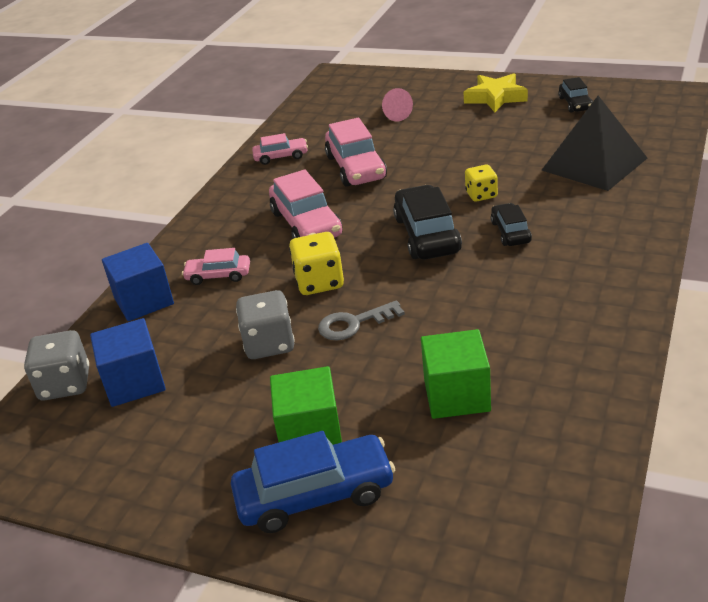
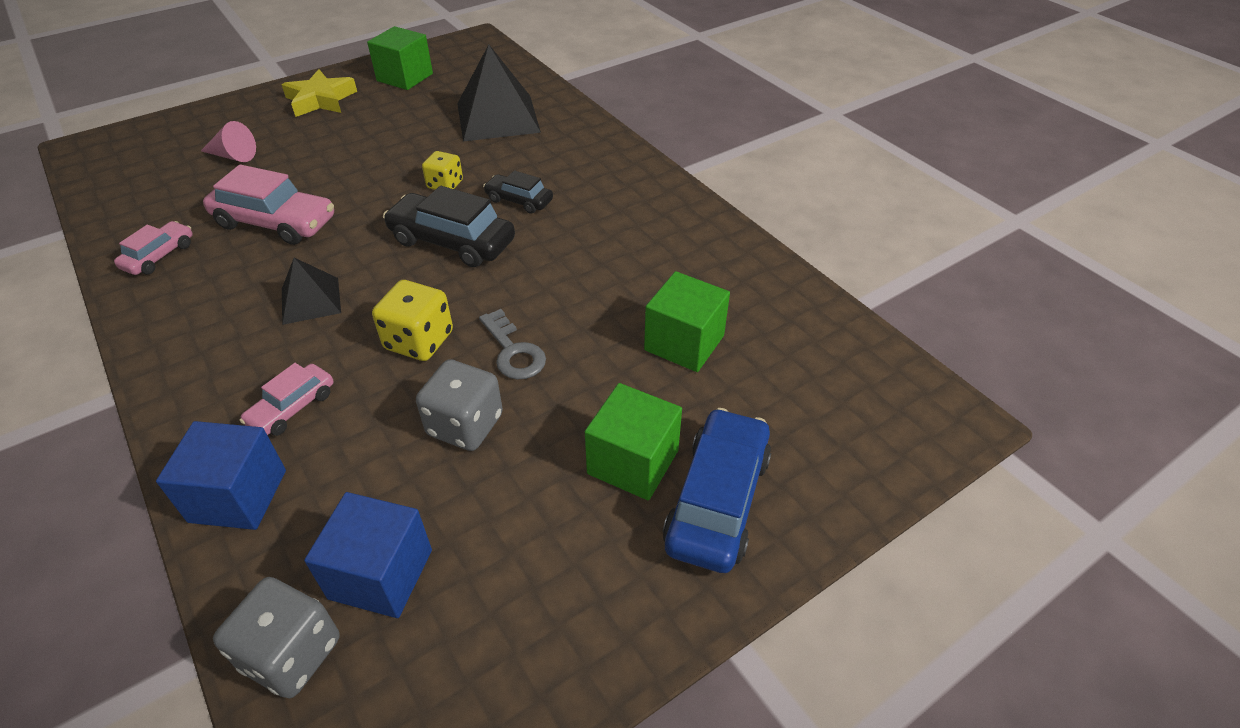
camera: 60 degrees left, 10 degrees up
(306, 224) = (310, 300): pink car -> black pyramid
(353, 324) = (513, 351): grey key -> grey key turned 45 degrees counterclockwise
(575, 103) = (405, 77): black car -> green cube

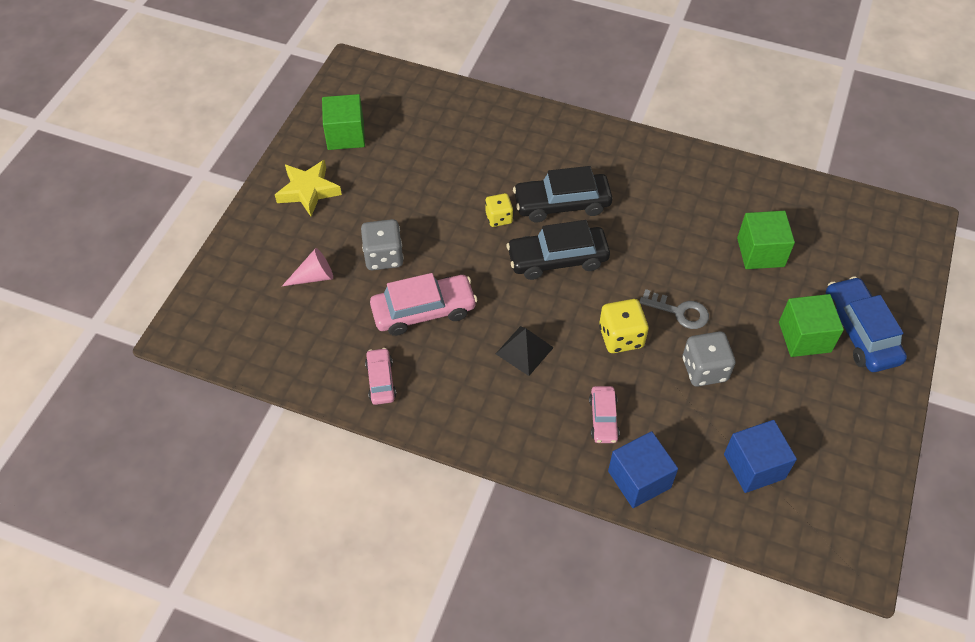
camera: 35 degrees left, 10 degrees up
(291, 654) = (758, 524): grey dice -> grey dice (383, 256)
(498, 117) = (464, 139): black pyramid -> none
(519, 200) = (562, 204): black car -> black car, size x1.76

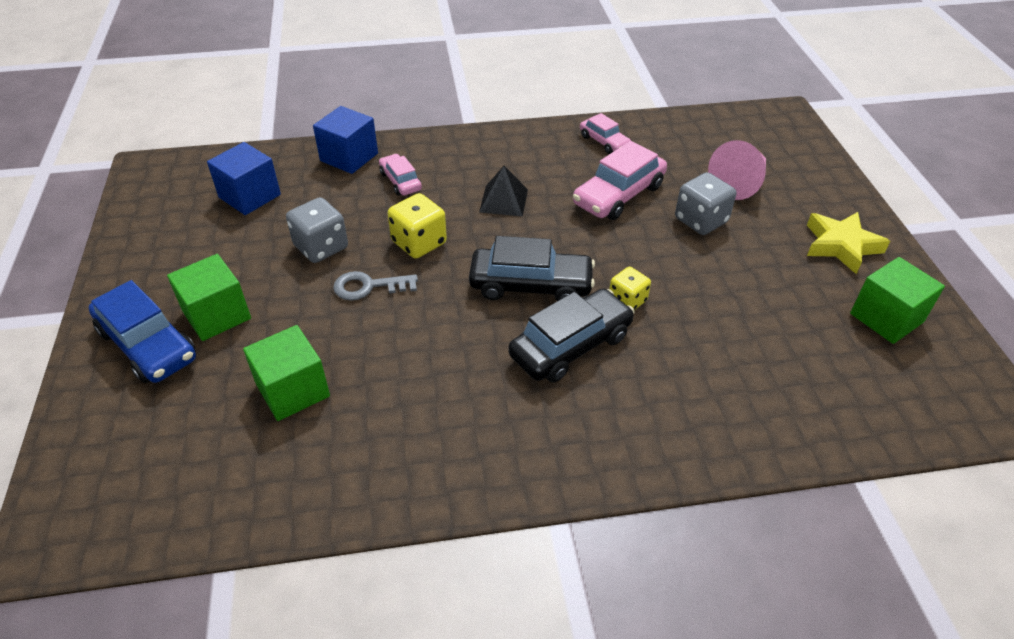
camera: 150 degrees right, 10 degrees down
(314, 276) = (740, 183): pink cone -> pink cone, size x1.55
(557, 259) = (531, 285): black car -> black car turned 45 degrees clockwise

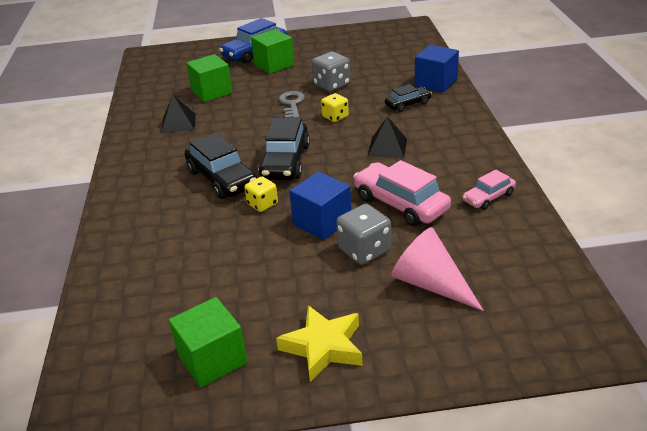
camera: 95 degrees right, 10 degrees down
(250, 196) = (384, 57): blue cube -> blue cube (322, 222)
(398, 422) = (178, 123): none -> black pyramid
(400, 181) = (408, 104): pink car -> black car
(419, 243) = (335, 117): yellow dice -> yellow dice, size x0.66

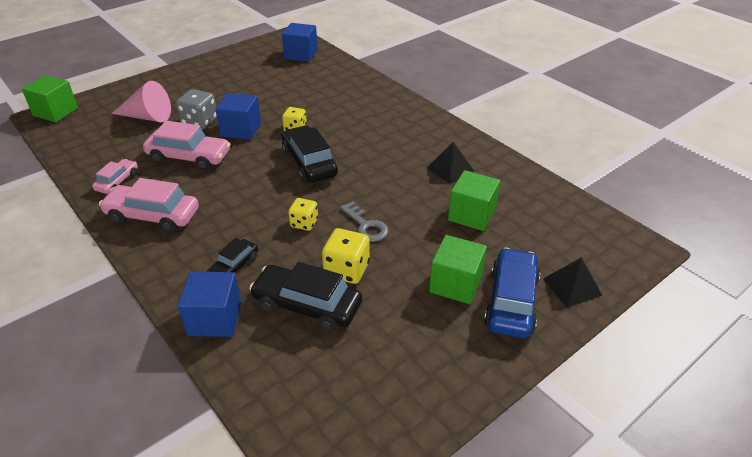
camera: 145 degrees right, 5 degrees up
(121, 344) = (301, 54): none -> blue cube
(212, 359) = (249, 61): green cube -> green cube (56, 112)
(222, 179) = (346, 136): black car -> black car (307, 305)
(323, 347) = (196, 78): yellow star -> none
(332, 85) = (347, 270): grey dice -> yellow dice
(387, 147) = (227, 203): black pyramid -> black pyramid (572, 287)
(459, 154) = (153, 216): none -> pink car

